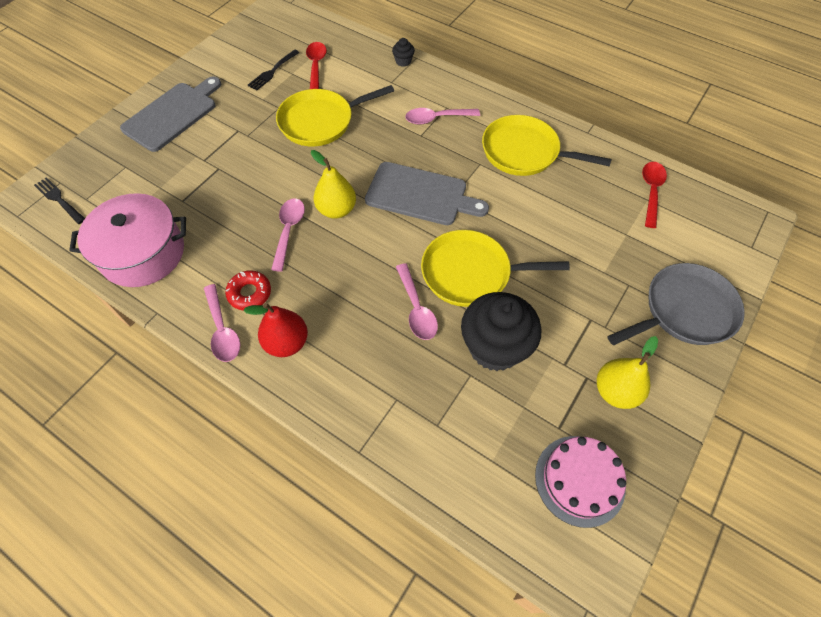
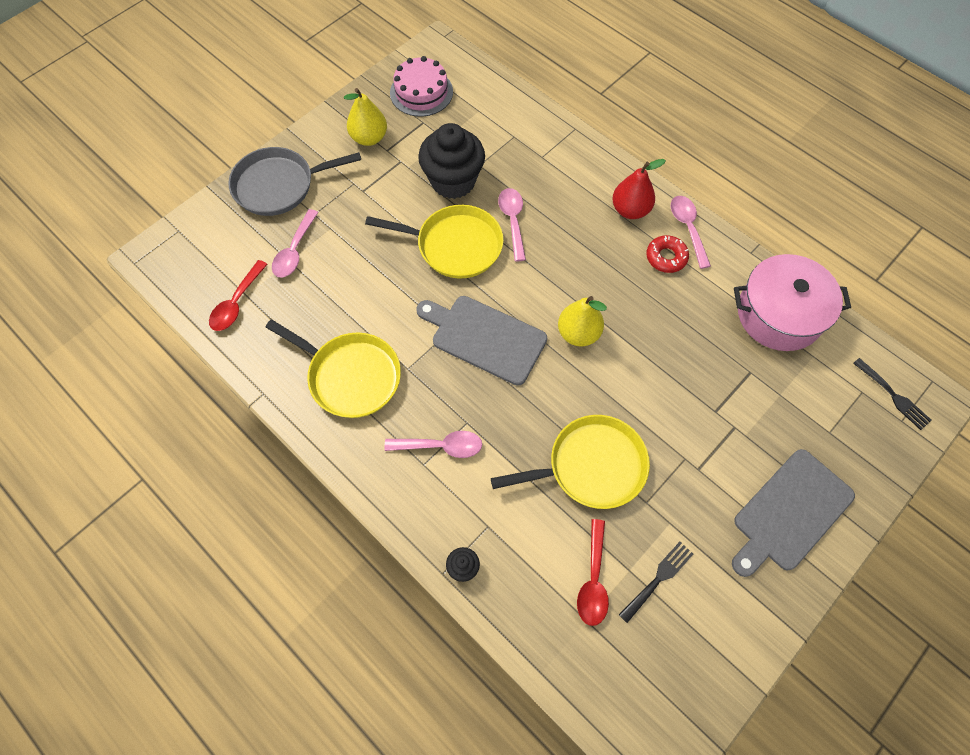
camera: 170 degrees left, 5 degrees up
(289, 231) = (630, 316): pink spoon -> pink spoon (294, 251)

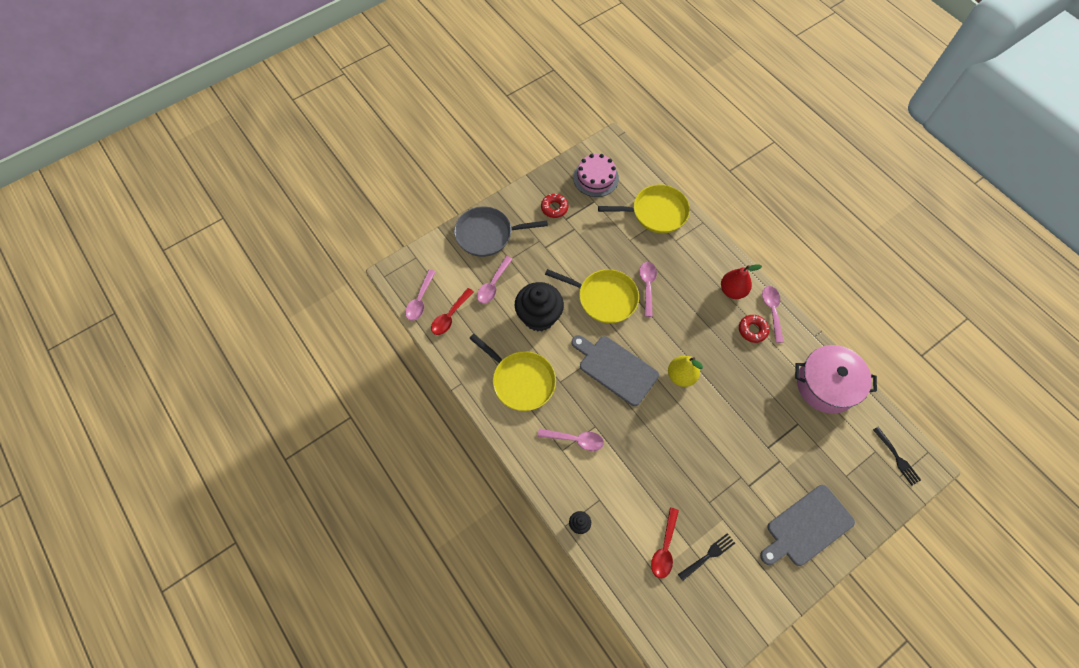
camera: 10 degrees right, 0 degrees up
(190, 288) = (420, 300): none -> pink spoon
(369, 138) = (554, 208): yellow pear -> red donut
(453, 181) = (609, 249): black cupcake -> black cupcake (539, 316)
(591, 466) = (675, 471): yellow pan -> yellow pan (656, 212)

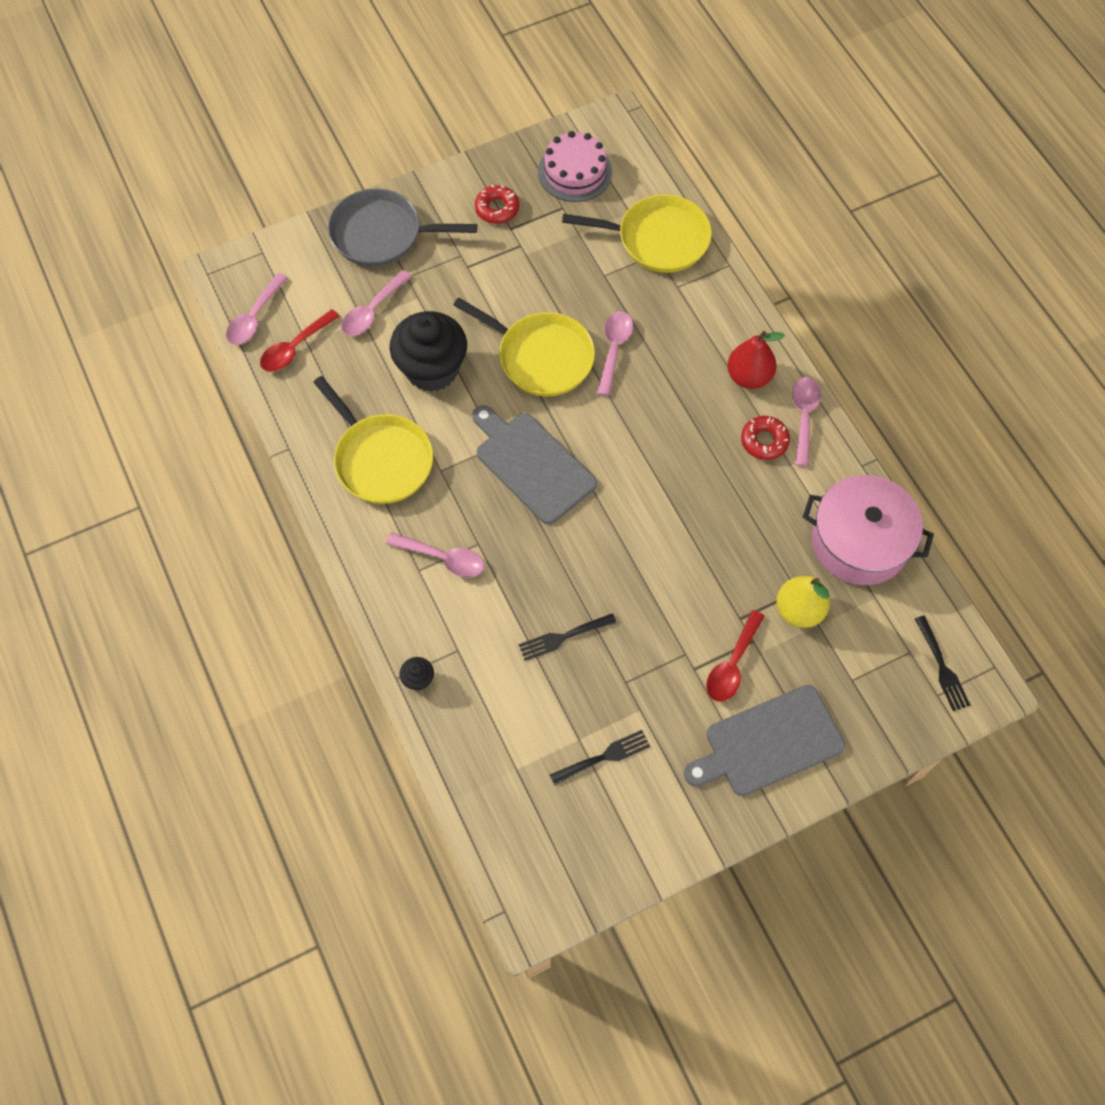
camera: 10 degrees right, 0 degrees up
(663, 479) = (563, 637): none -> black fork
(664, 548) = (539, 735): red spoon -> red spoon (732, 664)
(681, 376) = (631, 491): yellow pear -> yellow pear (799, 610)

